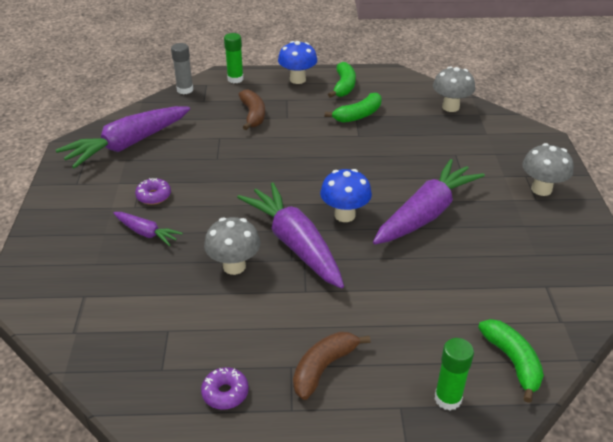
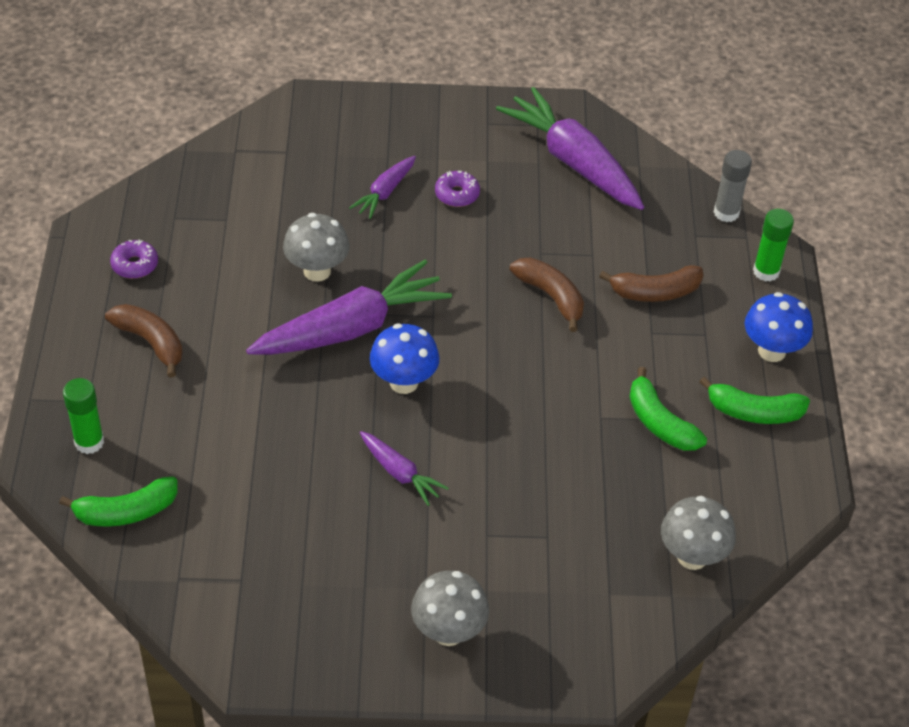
camera: 90 degrees right, 10 degrees up
(258, 153) = (551, 296): none -> brown banana
(426, 214) = (400, 473): purple carrot -> purple carrot, size x0.49

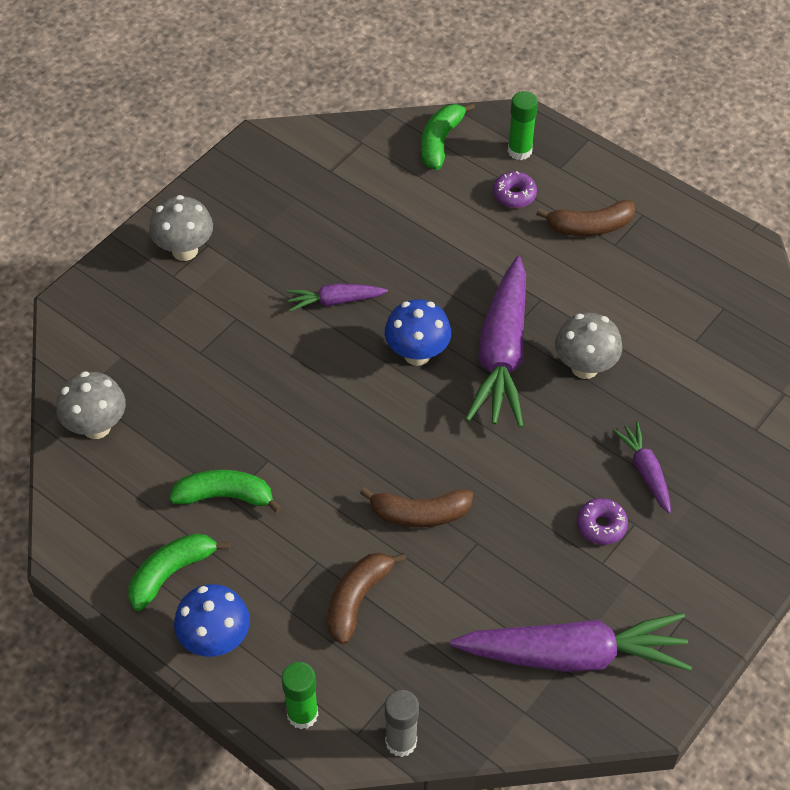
camera: 130 degrees right, 5 degrees up
(135, 265) = (684, 256): purple donut -> purple donut (514, 195)

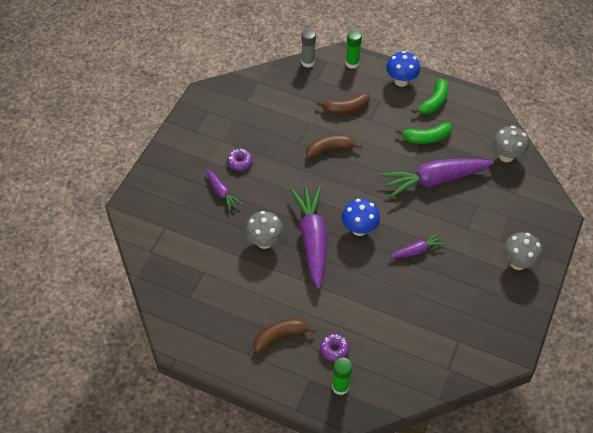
camera: 165 degrees right, 0 degrees up
(357, 599) = (346, 108): brown banana -> brown banana turned 60 degrees clockwise
(440, 142) = (396, 381): green banana -> none
(573, 655) = (242, 106): purple carrot -> purple carrot (434, 180)

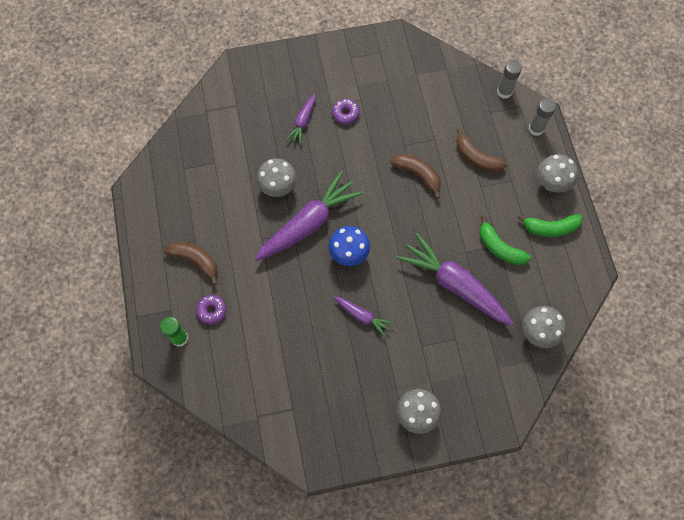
camera: 55 degrees right, 15 degrees up
(352, 63) = (536, 129): green glue stick -> grey glue stick
(401, 81) = (551, 184): blue mushroom -> grey mushroom

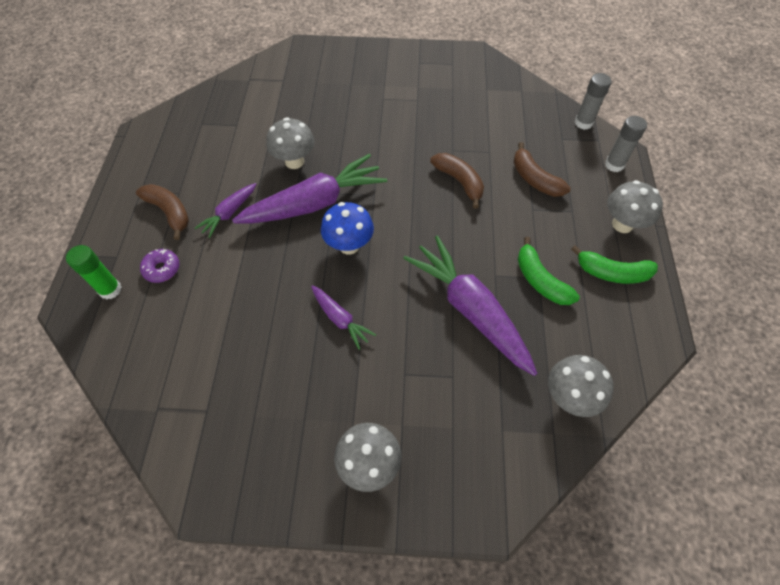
camera: 15 degrees right, 10 degrees down
(303, 122) = (346, 107): purple carrot -> purple carrot (229, 213)
(345, 114) = (396, 109): purple donut -> none

